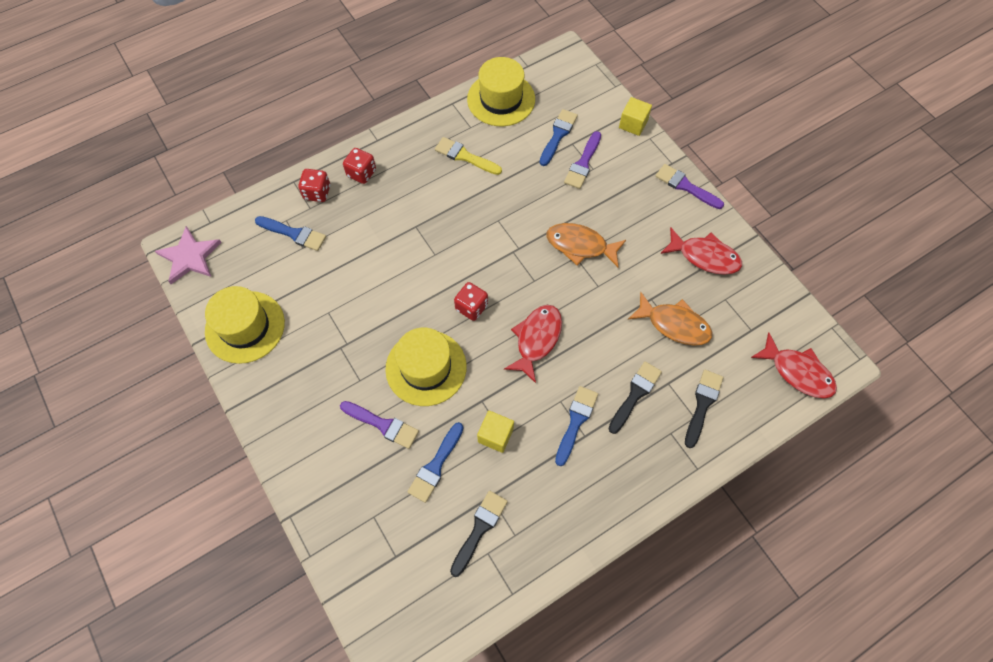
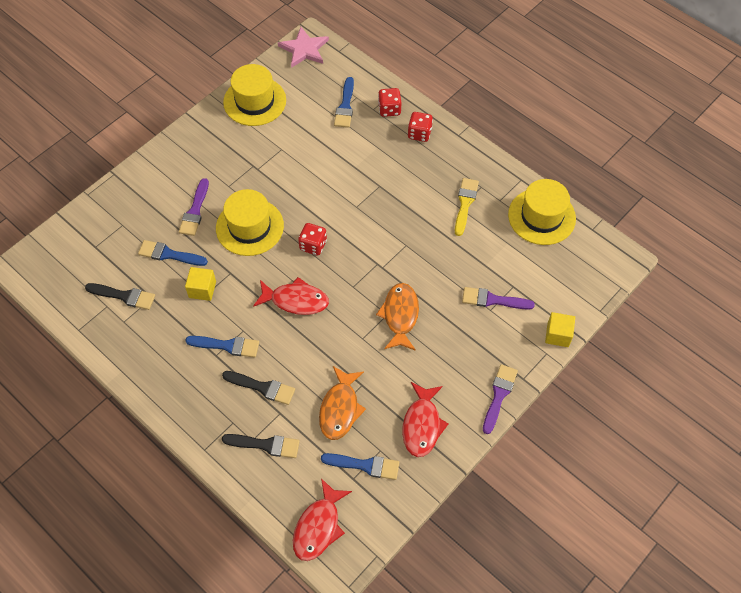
camera: 75 degrees right, 5 degrees down
(558, 135) = (518, 272): blue brush -> blue brush (365, 465)

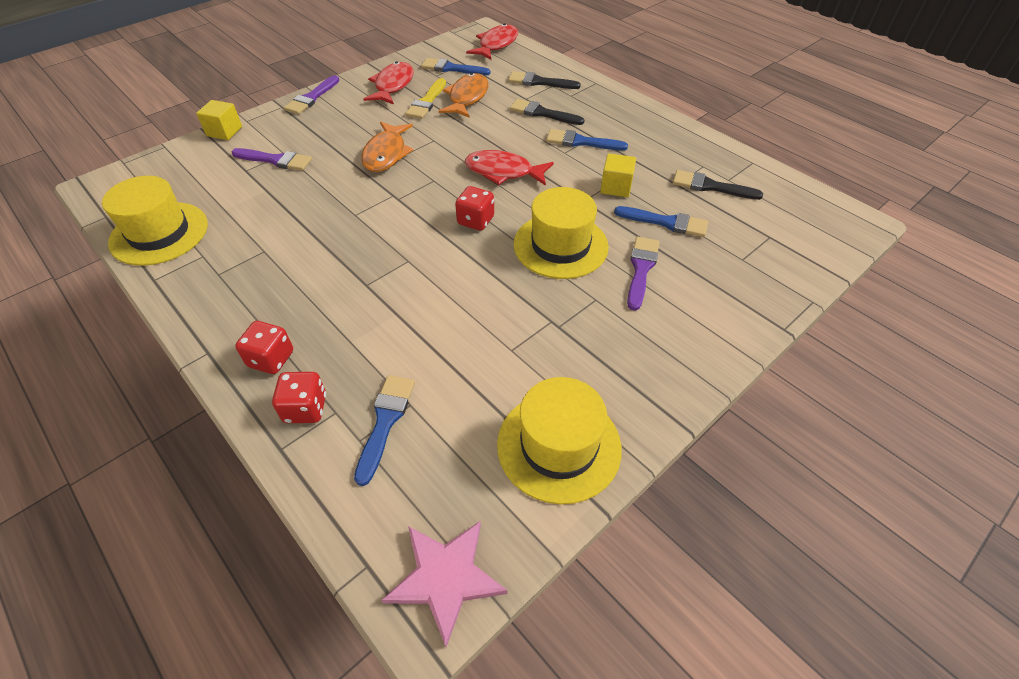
camera: 175 degrees left, 10 degrees down
(465, 203) = (253, 254): yellow brush -> yellow brush (427, 102)

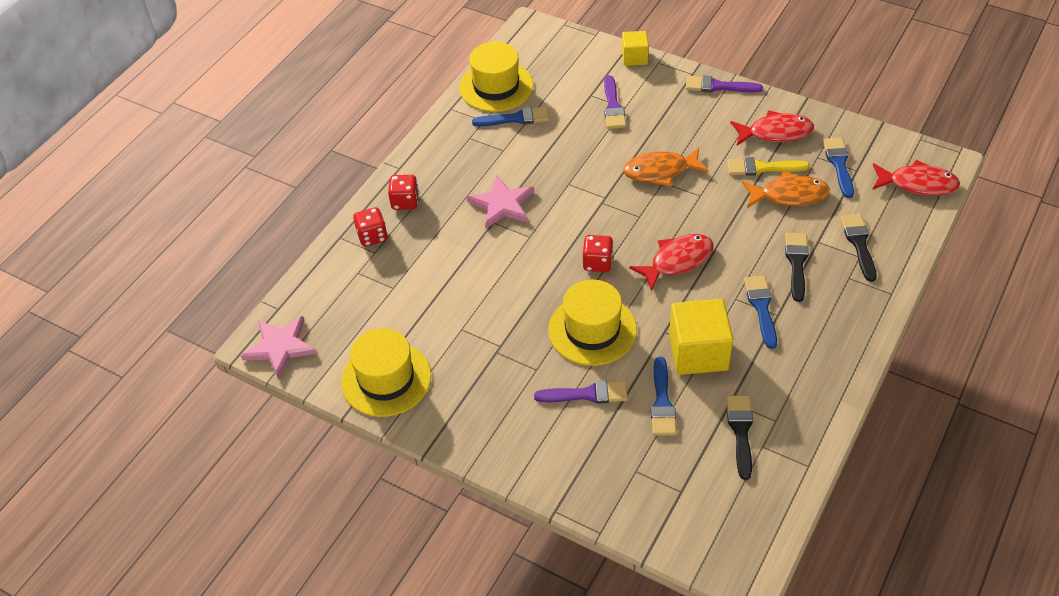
camera: 75 degrees right, 0 degrees up
(345, 271) = (502, 204): none -> pink star
(385, 422) = (375, 280): blue brush -> blue brush (516, 118)
(503, 172) = (677, 261): red fish -> red fish turned 60 degrees clockwise
(616, 187) = (698, 352): yellow cube -> yellow cube, size x1.75

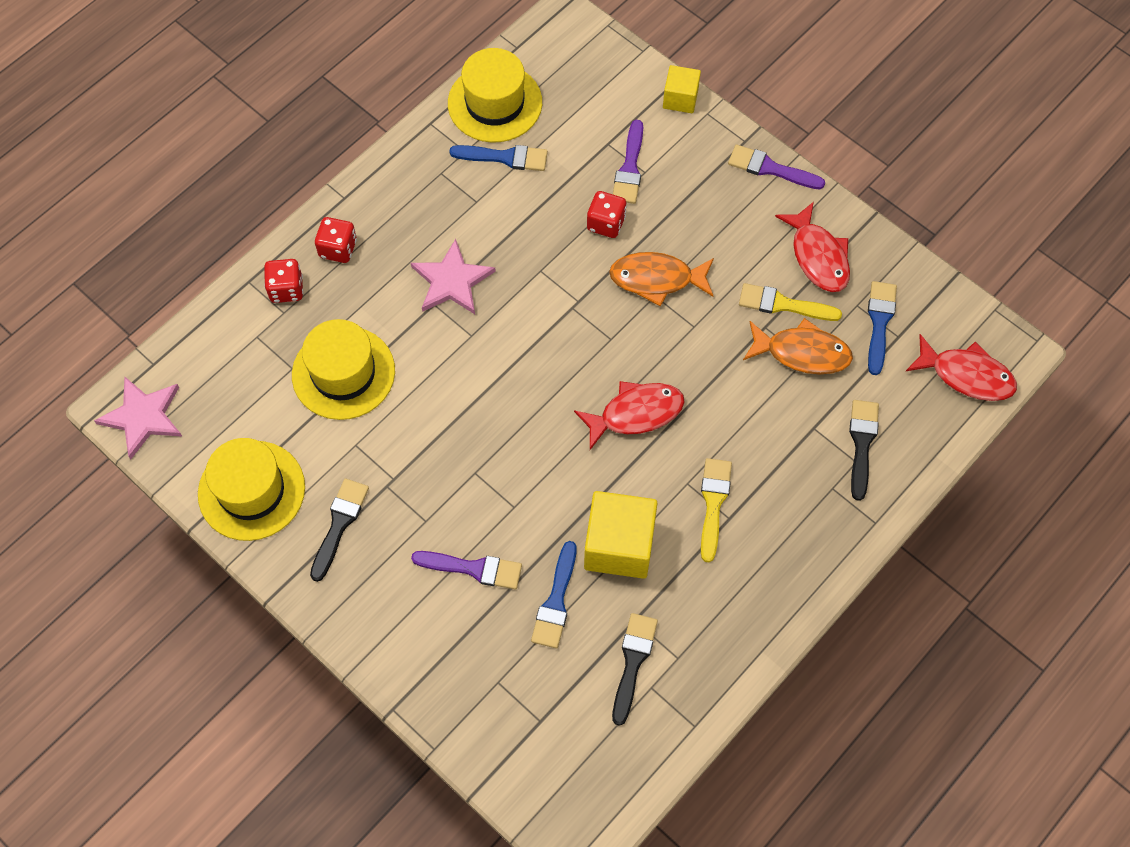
camera: 10 degrees right, 15 degrees up
(592, 330) = (506, 484): yellow hat -> yellow hat (343, 373)
(597, 263) = (540, 393): red dice -> red dice (606, 223)
(761, 307) = (713, 503): blue brush -> yellow brush
(775, 133) = (818, 256): red fish -> red fish turned 60 degrees clockwise
(796, 263) = (777, 452): black brush -> black brush (339, 524)

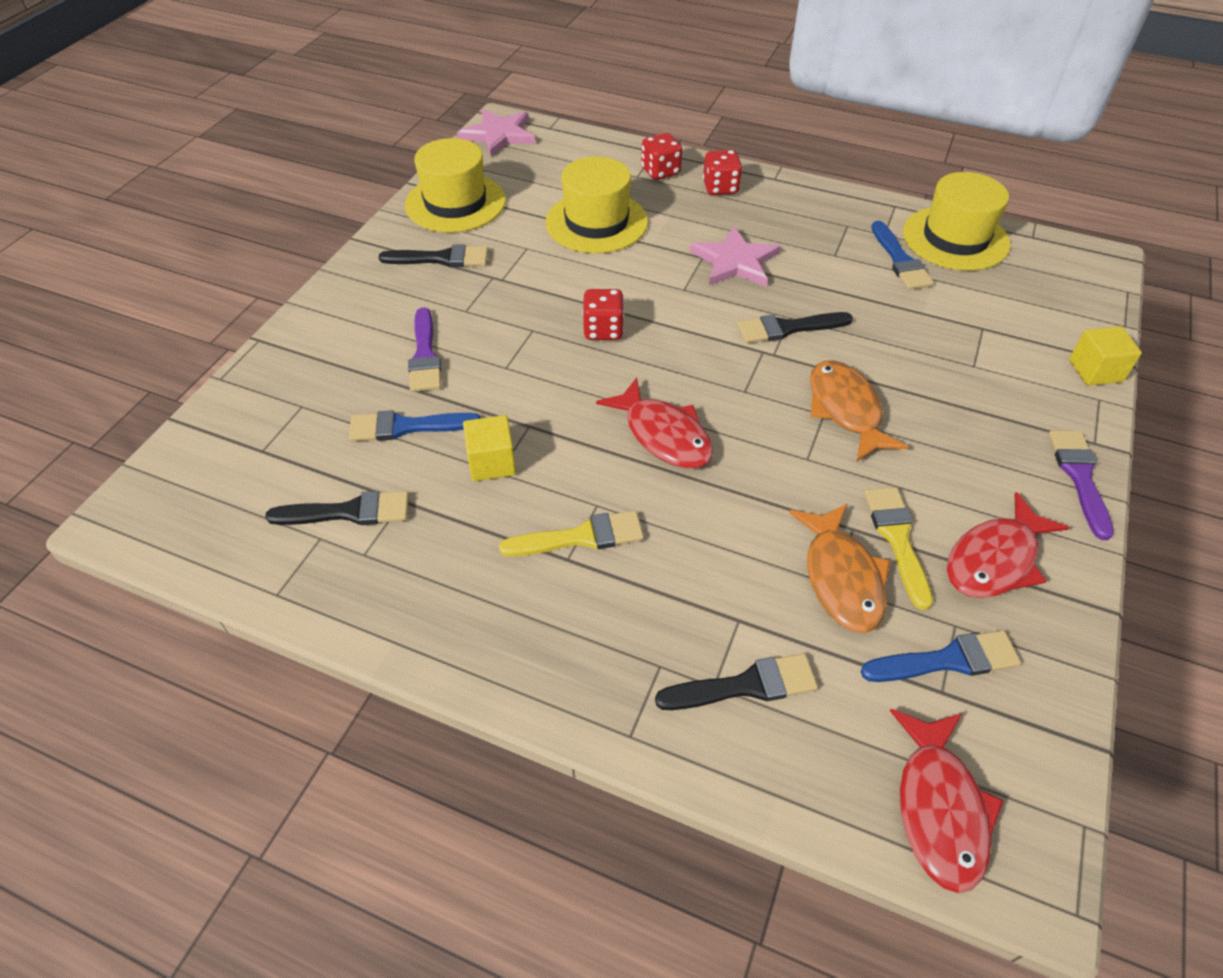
camera: 70 degrees right, 15 degrees down
(553, 278) = (788, 328): none -> black brush
(606, 223) = (884, 351): red dice -> red dice (603, 330)
(619, 545) = (492, 462): yellow cube -> yellow cube, size x0.57
(629, 168) = (968, 352): purple brush -> none

